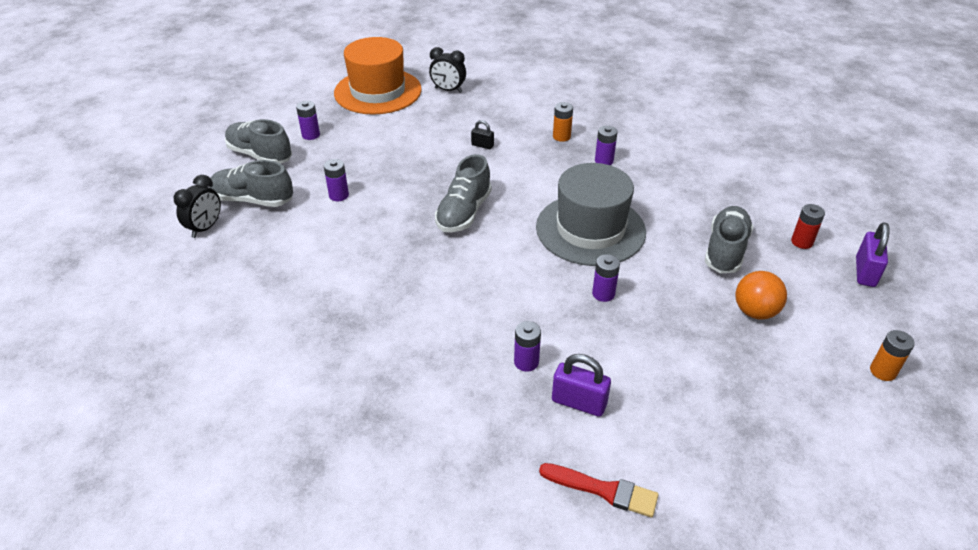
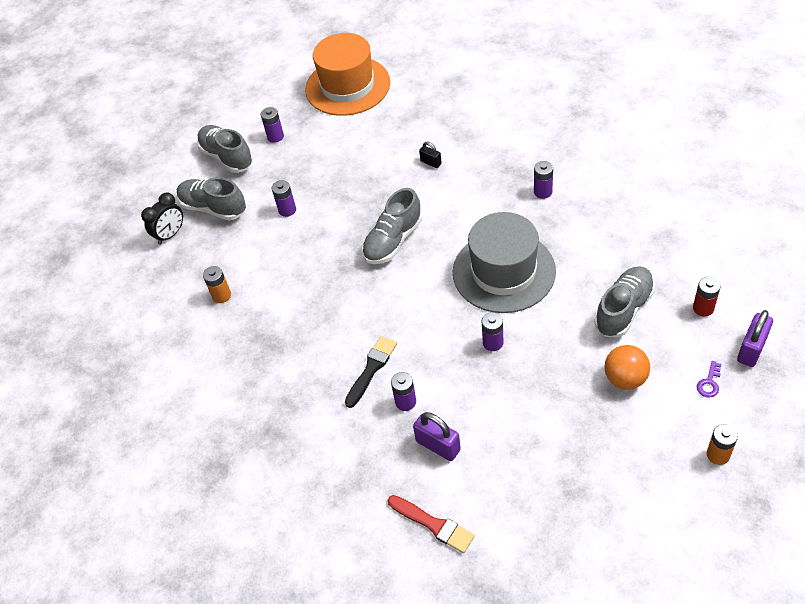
camera: 20 degrees right, 10 degrees up
(448, 90) = (416, 89): black clock -> none
(476, 333) = (371, 369): none -> black brush
(561, 136) = (510, 158): orange battery -> orange battery (221, 295)
(840, 306) = (709, 383): none -> purple key

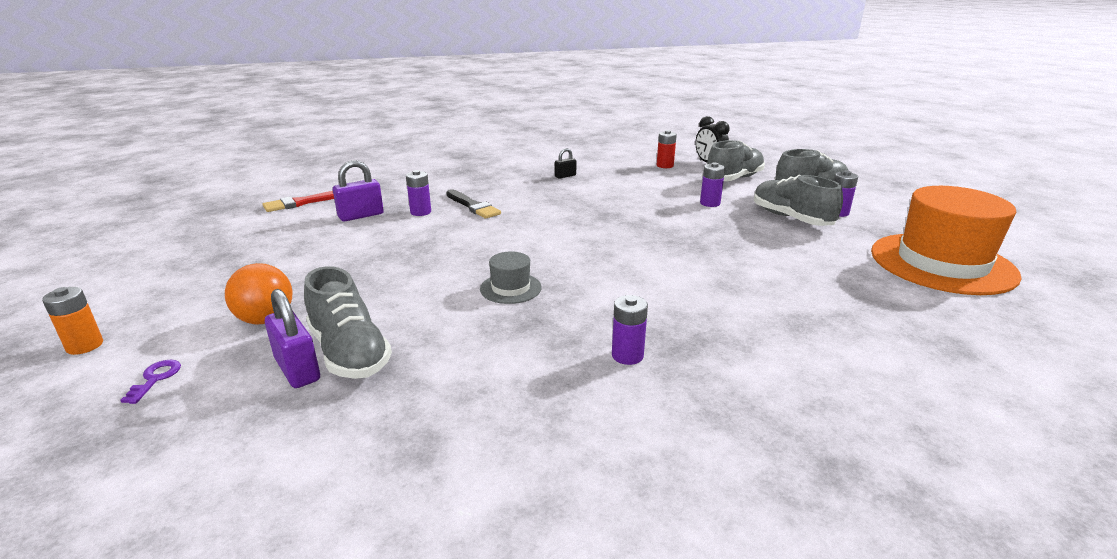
camera: 105 degrees right, 25 degrees down
(221, 295) = (619, 171): orange battery -> none
(393, 241) = (622, 240): grey shoe -> grey shoe (791, 218)
(431, 162) = (746, 286): black padlock -> black padlock (565, 176)
(493, 343) = (424, 259): purple battery -> none
(504, 271) = (510, 288): grey hat -> grey hat, size x0.44
(703, 308) = (249, 427): red battery -> red battery (665, 165)
(709, 383) = (155, 378): purple key -> purple key turned 45 degrees clockwise
(751, 349) = (121, 444): purple padlock -> purple padlock (297, 369)

